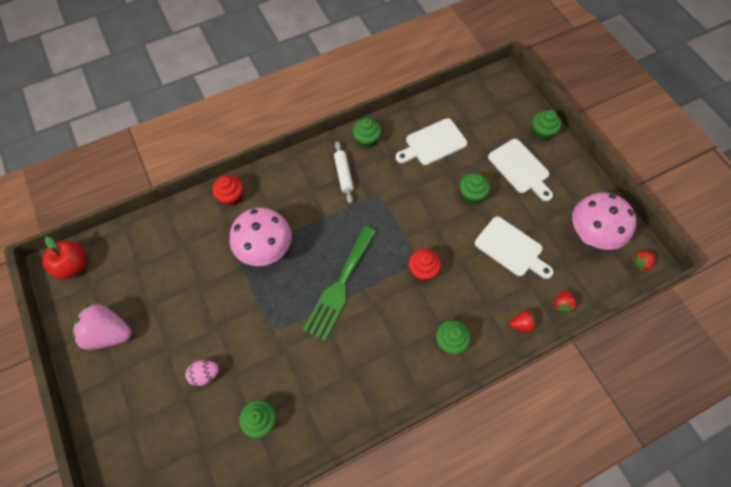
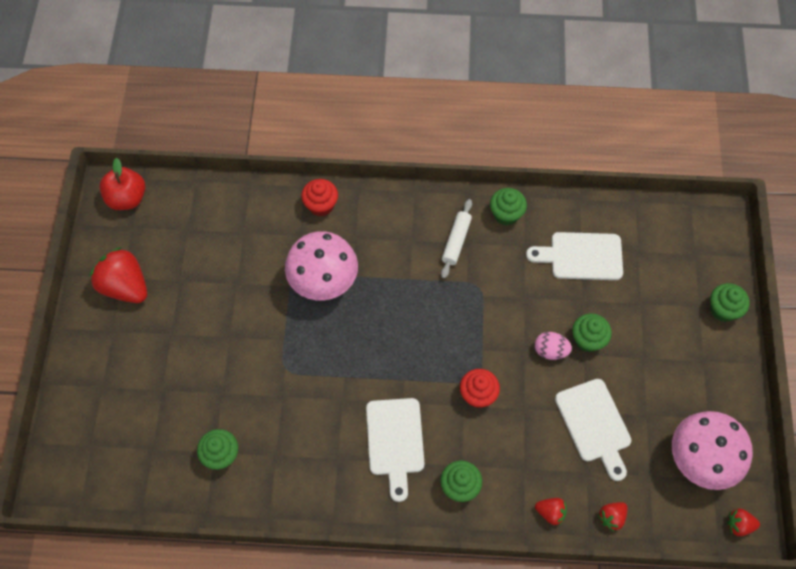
camera: 30 degrees right, 0 degrees up
(109, 333) = (125, 286): pink strawberry -> red strawberry
(205, 375) = (193, 379): pink egg -> pink egg (550, 351)
(340, 286) = (379, 363): green fork -> none
(520, 168) = (667, 339): white cutting board -> white cutting board (395, 441)

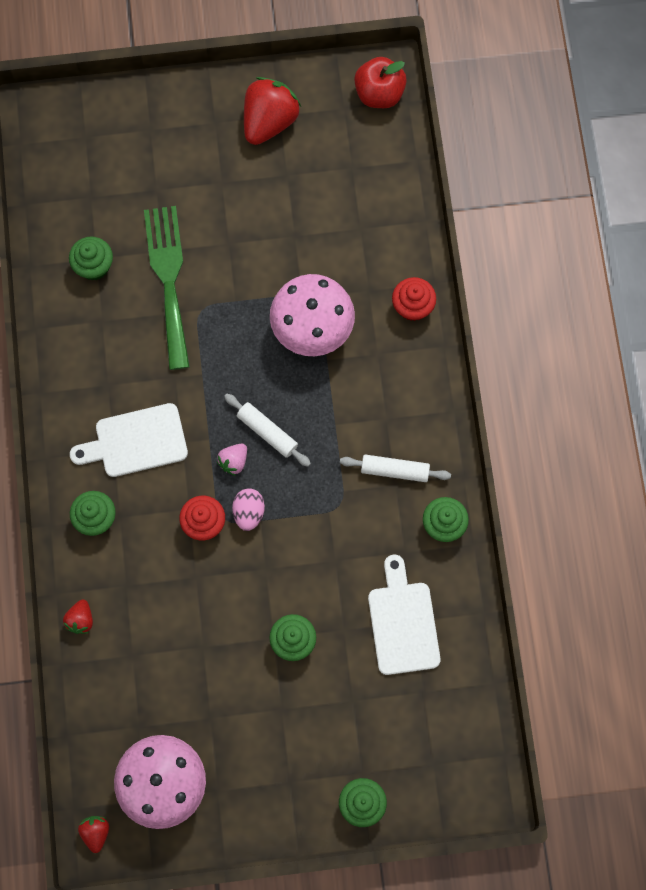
camera: 80 degrees right, 10 degrees up
(250, 391) = (168, 279): none -> green fork
(406, 332) = (267, 432): none -> white rolling pin
(427, 362) = (233, 461): none -> pink strawberry
(550, 351) = (271, 598): pink egg -> pink egg (249, 512)
(594, 424) = (189, 658): white cutting board -> none
(611, 517) = (85, 687): red strawberry -> none

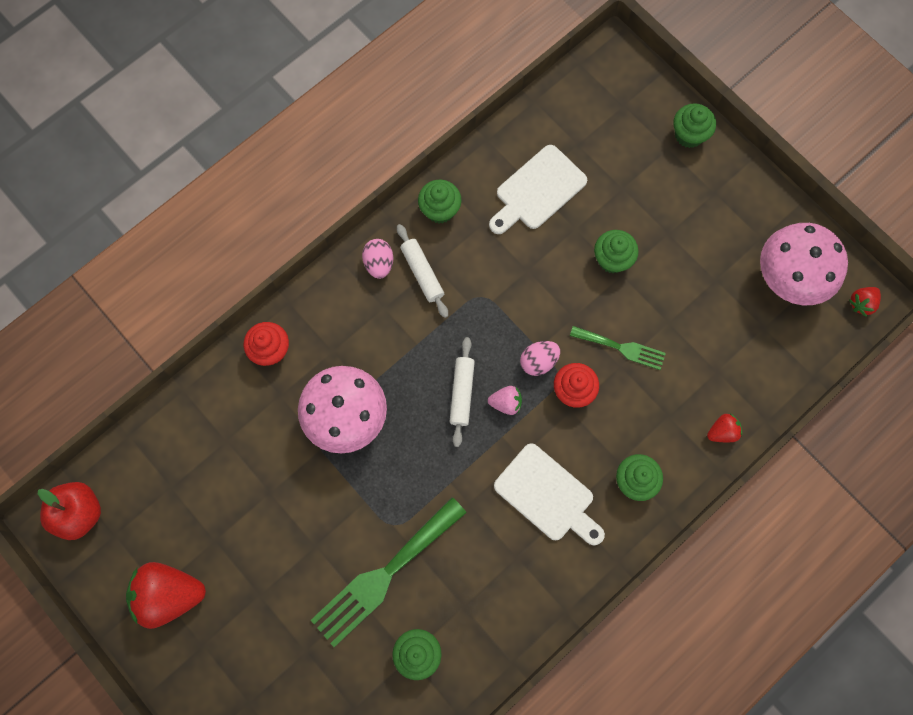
camera: 125 degrees left, 0 degrees up
(210, 590) = (621, 348): none -> green fork
(429, 440) = (379, 263): none -> pink egg

